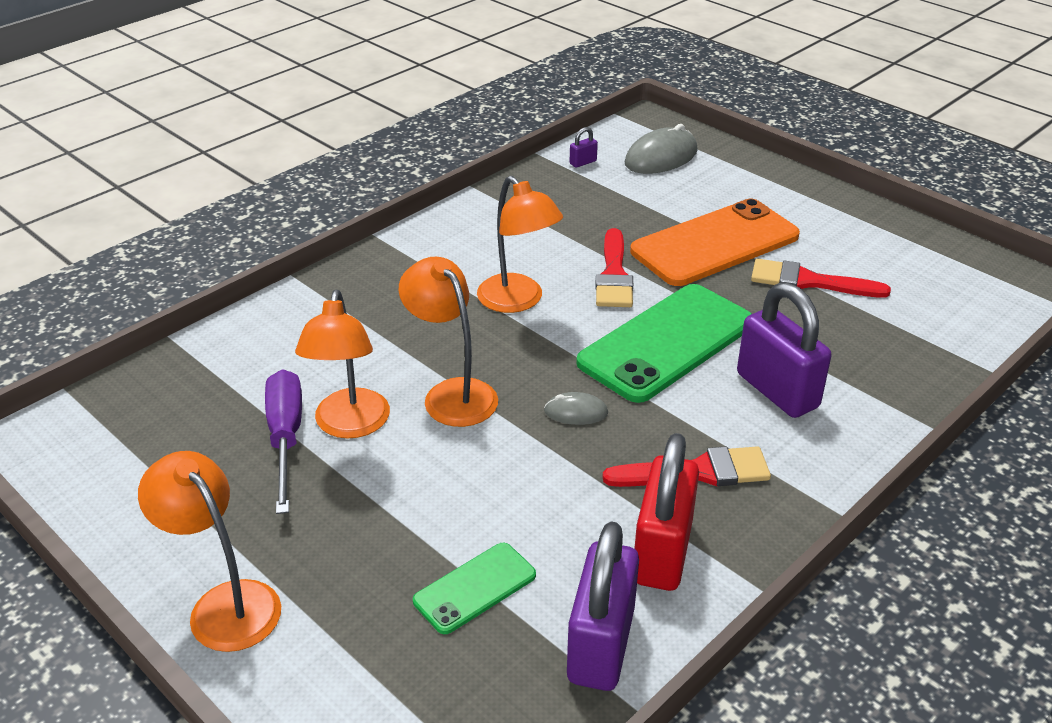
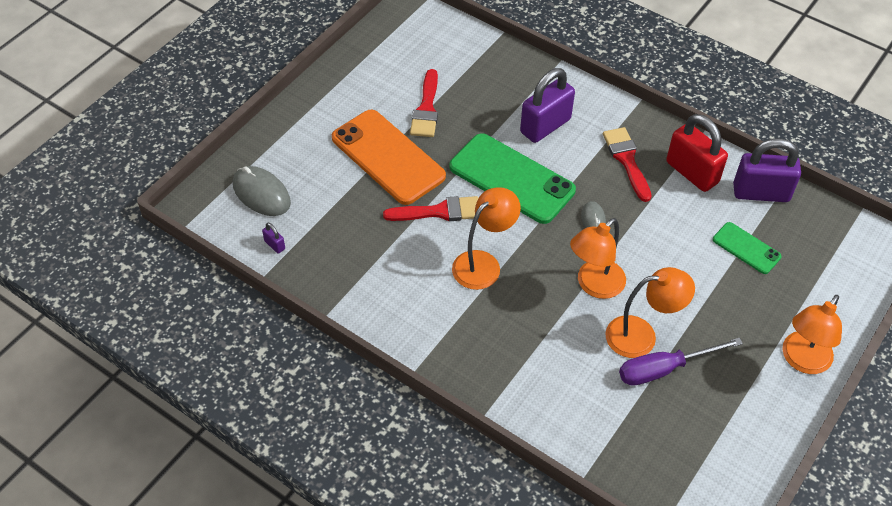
camera: 100 degrees left, 15 degrees up
(662, 552) = (692, 172): red padlock -> red padlock turned 45 degrees clockwise

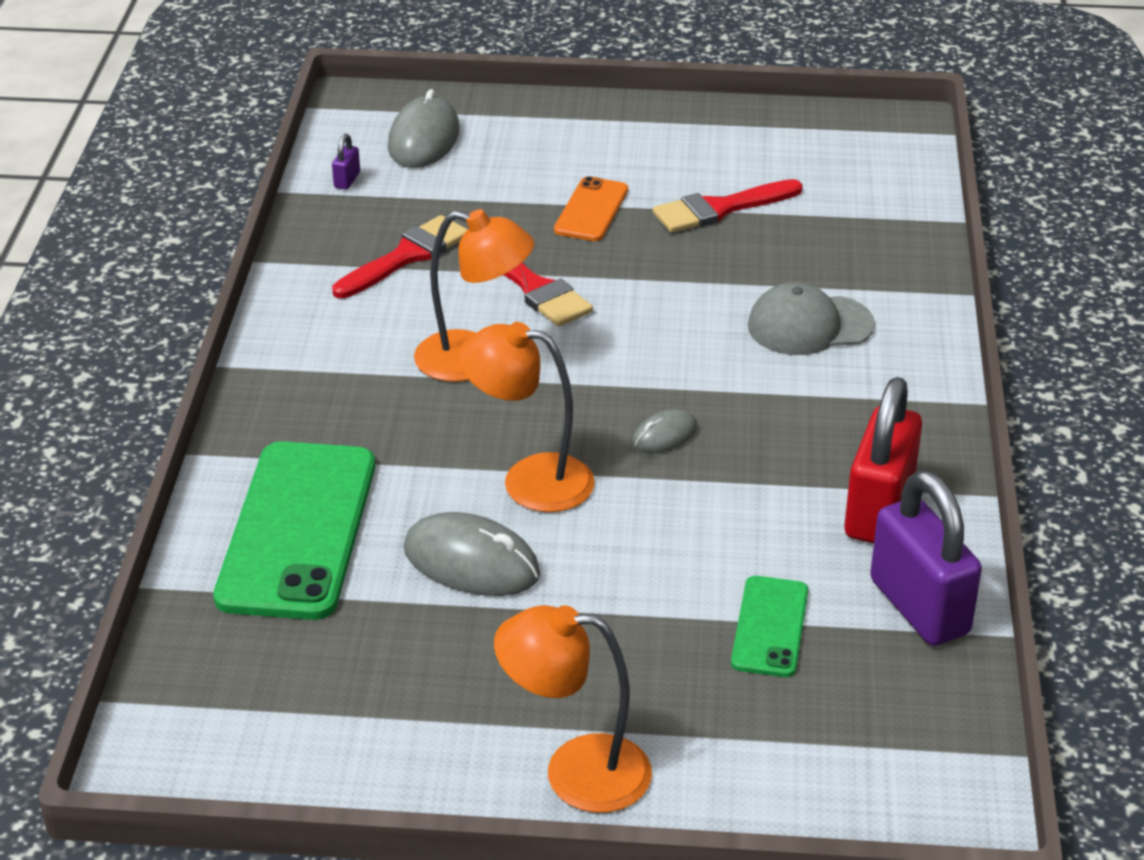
camera: 60 degrees right, 15 degrees down
(388, 157) = (591, 210): orange phone -> orange phone, size x0.51
(511, 179) = (665, 330): green phone -> green phone (297, 530)
(545, 126) = (809, 325): purple padlock -> grey cap
(626, 160) = (828, 430): red brush -> red brush (406, 256)
(641, 335) = (471, 562): orange lamp -> grey mouse
(664, 369) = (424, 608): purple screwdriver -> none

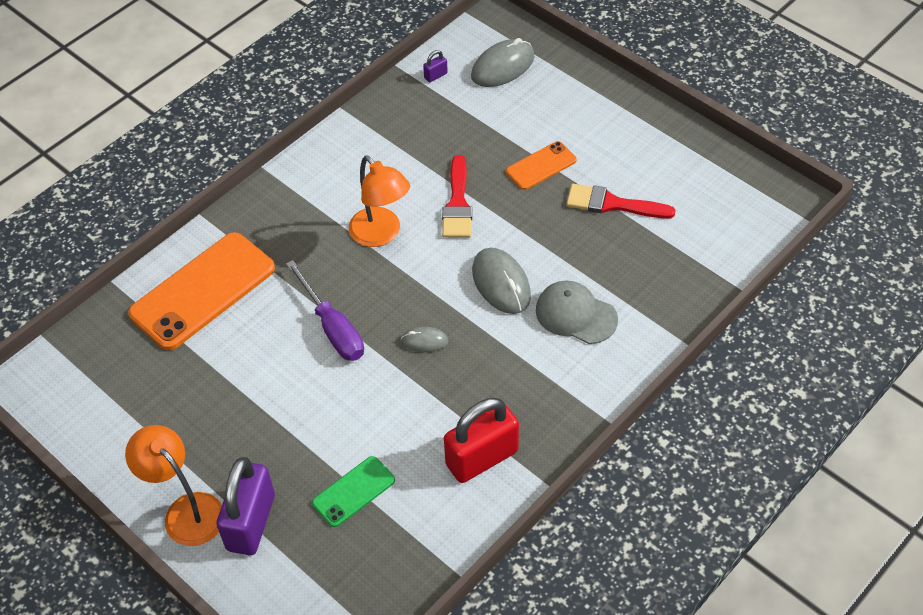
camera: 40 degrees right, 15 degrees up
(297, 530) = (203, 291): green phone -> orange phone
(406, 256) = (415, 145): red brush -> none
(471, 562) = (258, 360): grey mouse -> grey mouse (501, 283)
(529, 480) = (332, 328): orange lamp -> purple screwdriver
(919, 607) = (437, 530): purple padlock -> purple padlock (251, 522)

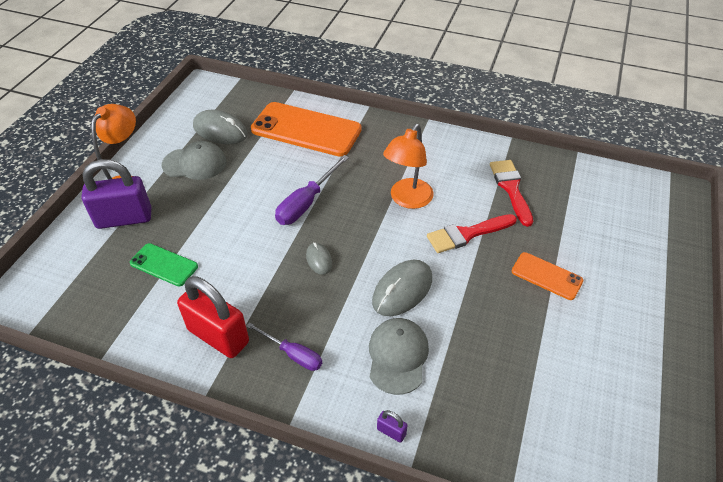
camera: 65 degrees right, 5 degrees down
(192, 426) = (195, 163): none -> grey cap
(435, 75) = (587, 177): purple padlock -> purple padlock (391, 431)
(503, 67) = (634, 214): grey mouse -> grey mouse (220, 131)
(534, 398) = (293, 354): none -> purple screwdriver
(612, 204) = (542, 345): red brush -> red brush (511, 188)

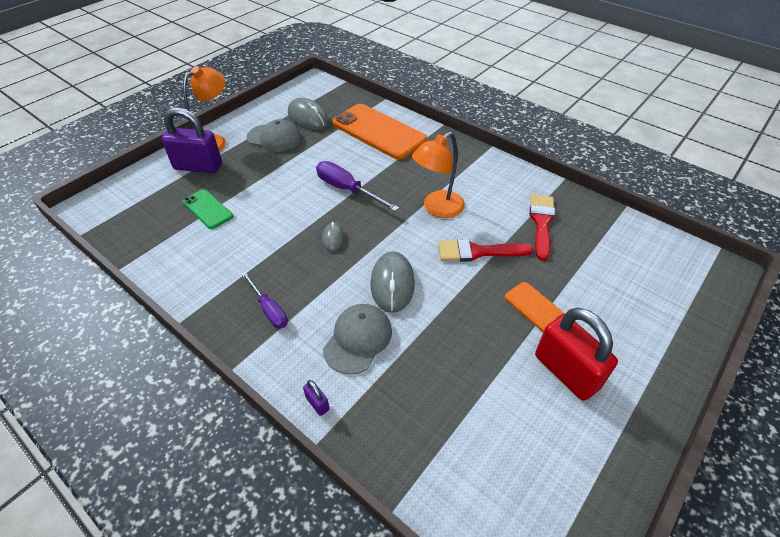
camera: 20 degrees right, 0 degrees up
(218, 336) = (218, 276): red padlock -> red padlock (566, 371)
(306, 203) = (347, 189): purple screwdriver -> purple screwdriver turned 75 degrees clockwise
(402, 290) = (392, 283): grey mouse -> grey mouse turned 60 degrees counterclockwise

